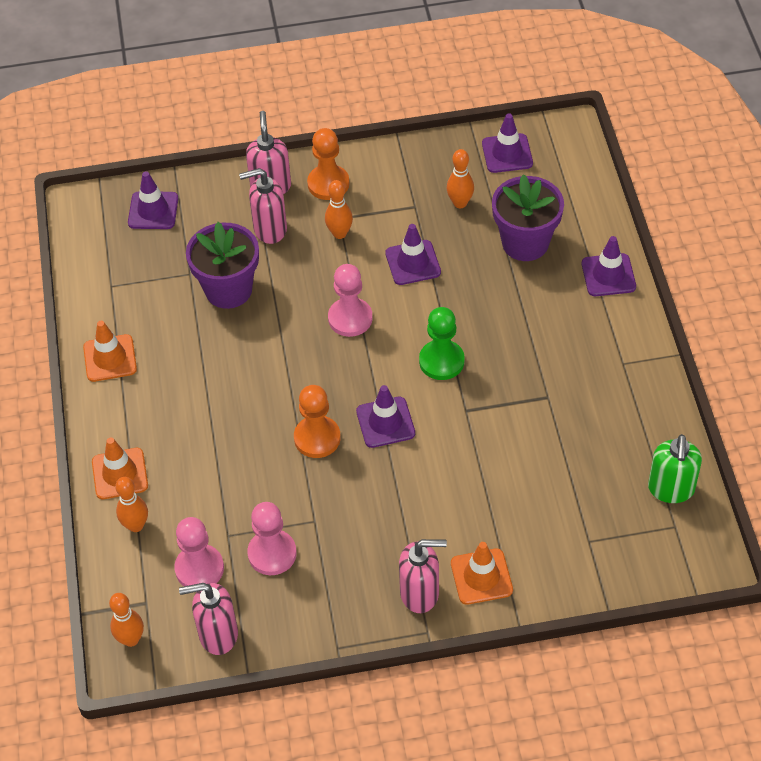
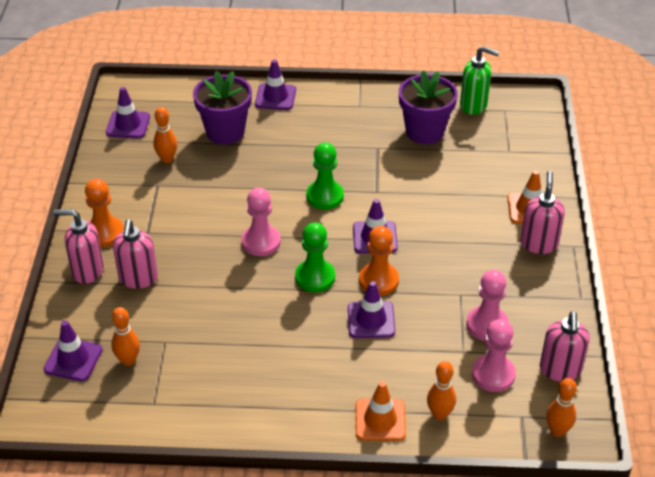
camera: 80 degrees left, 10 degrees down
(110, 358) = (243, 413): orange traffic cone -> none
(228, 290) = (196, 316): purple flower pot -> purple flower pot (425, 132)
(308, 378) = (315, 277): none -> green pawn
(339, 233) = (165, 234): orange bowling pin -> orange bowling pin (128, 360)
(413, 263) = (217, 196): purple traffic cone -> purple traffic cone (371, 320)

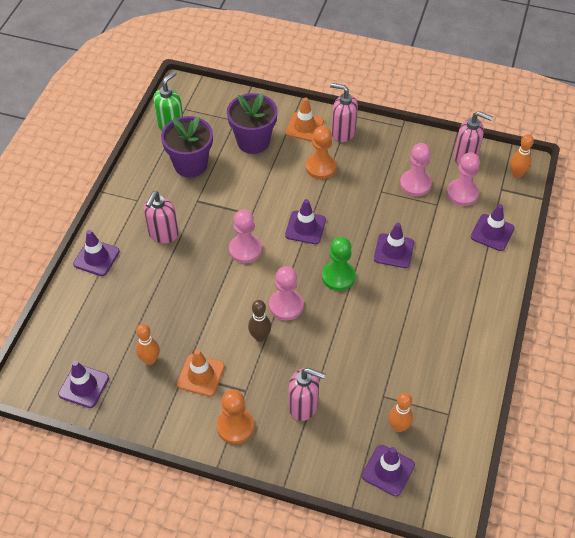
camera: 75 degrees left, 10 degrees up
(87, 271) = (281, 447): pink soap dispenser -> pink soap dispenser (163, 234)
(215, 229) = (260, 336): none -> brown bowling pin
(225, 132) = (130, 306): purple flower pot -> purple flower pot (253, 141)
(325, 196) = (245, 249): green pawn -> pink pawn
(378, 280) = (353, 236): orange pawn -> orange pawn (320, 167)
(380, 420) = (491, 268): orange traffic cone -> orange traffic cone (201, 375)
(439, 414) = (492, 232): orange bowling pin -> purple traffic cone

